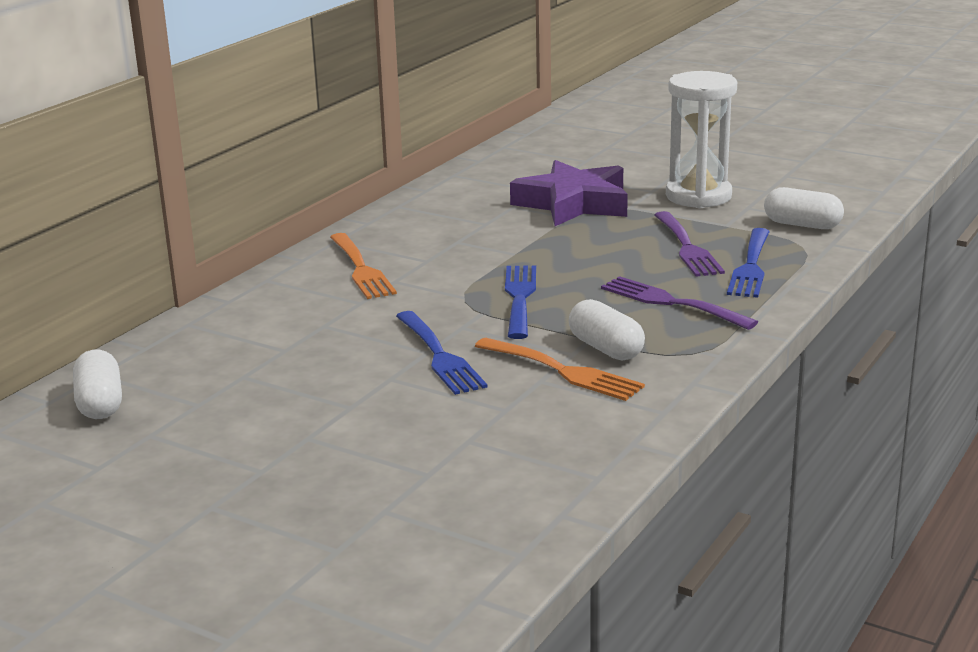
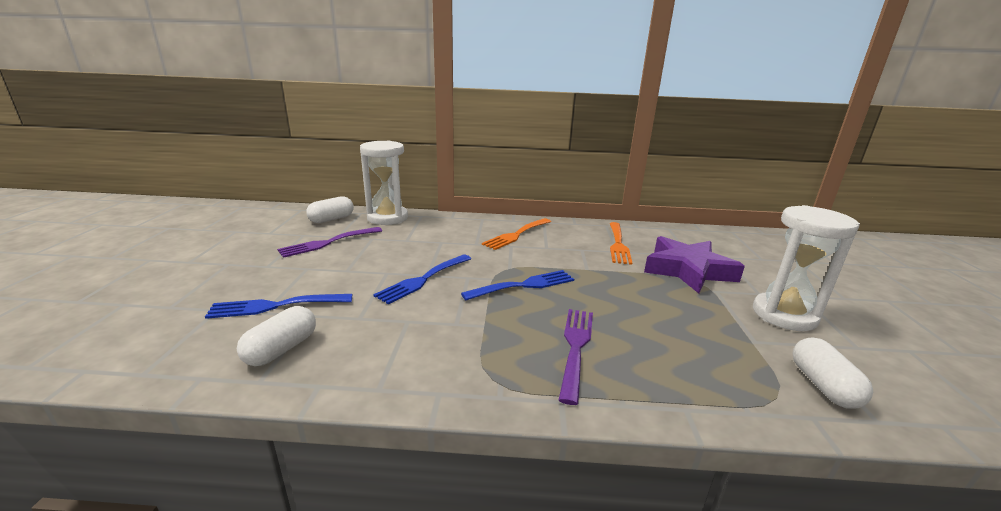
camera: 60 degrees right, 0 degrees up
(161, 353) = (387, 218): none -> white hourglass
(563, 371) = (425, 326): orange fork -> orange fork (618, 244)
(606, 348) = (472, 335): white capsule -> white capsule (281, 349)
(687, 247) = (683, 332): purple fork -> purple fork (328, 243)
(751, 266) = (691, 374): blue fork -> blue fork (275, 306)

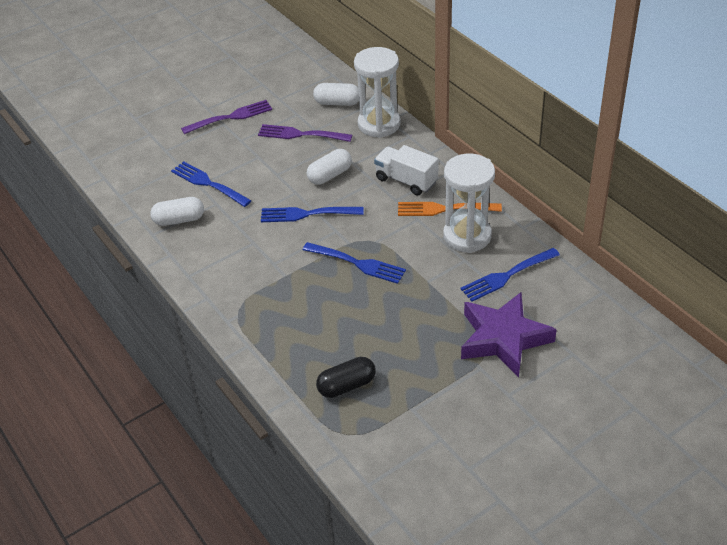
camera: 55 degrees right, 20 degrees up
(463, 233) = (406, 181): none -> white truck
(575, 347) = (305, 326): purple fork -> purple fork (231, 117)
(618, 244) = (507, 276): orange fork -> blue fork
(693, 362) = (347, 386): none -> black capsule
(784, 315) = (480, 418): white hourglass -> white hourglass (467, 236)
(823, 386) = (385, 454): white capsule -> white capsule (330, 175)

